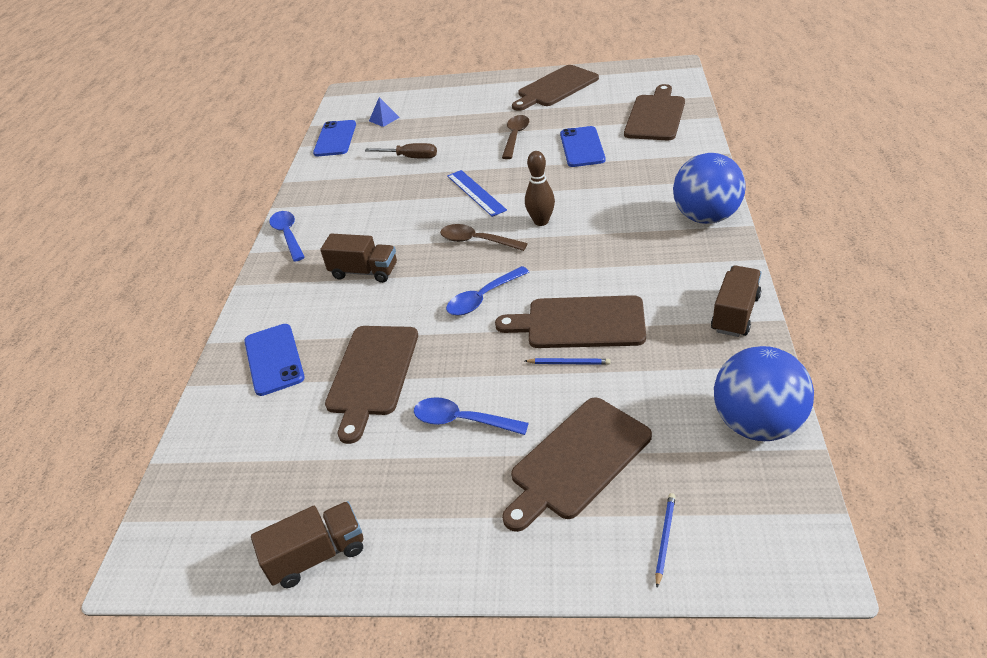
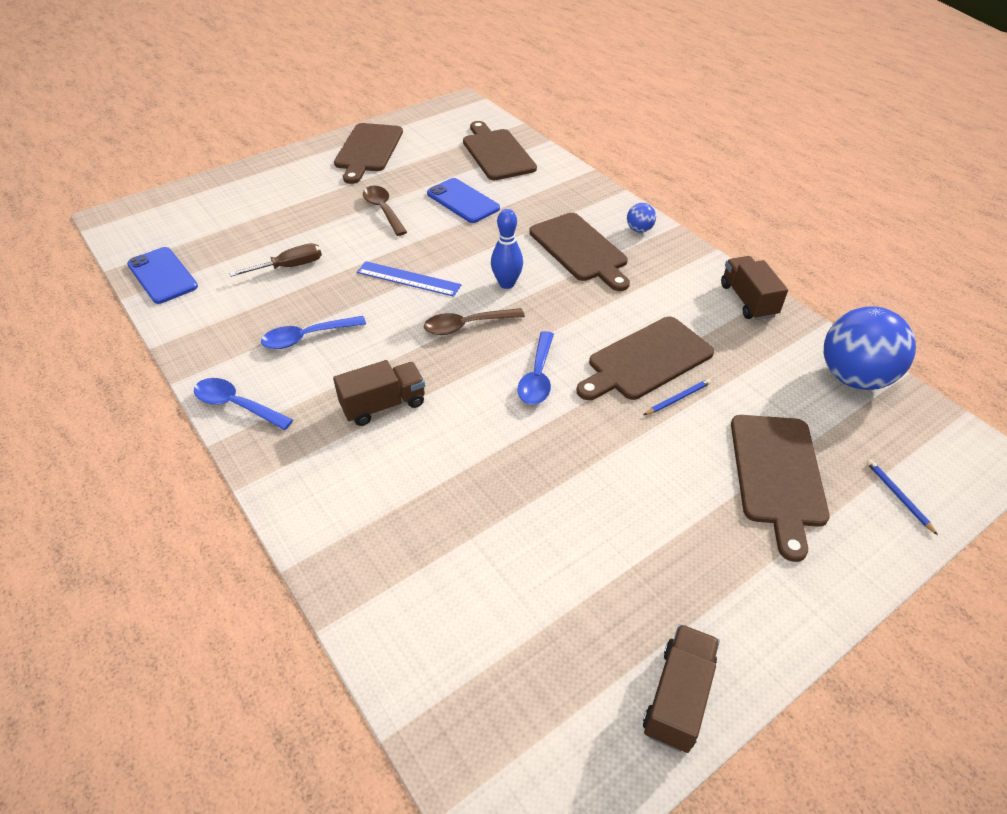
camera: 45 degrees left, 5 degrees up
(274, 359) = (392, 544): blue phone -> none
(372, 374) = (518, 500): brown cutting board -> brown cutting board (580, 250)
(384, 119) = (202, 235): blue pyramid -> none
(462, 421) = (652, 495): blue spoon -> blue spoon (307, 337)
(541, 221) = (506, 283): brown bowling pin -> blue bowling pin
(706, 217) = (639, 230): blue ball -> blue ball, size x0.44

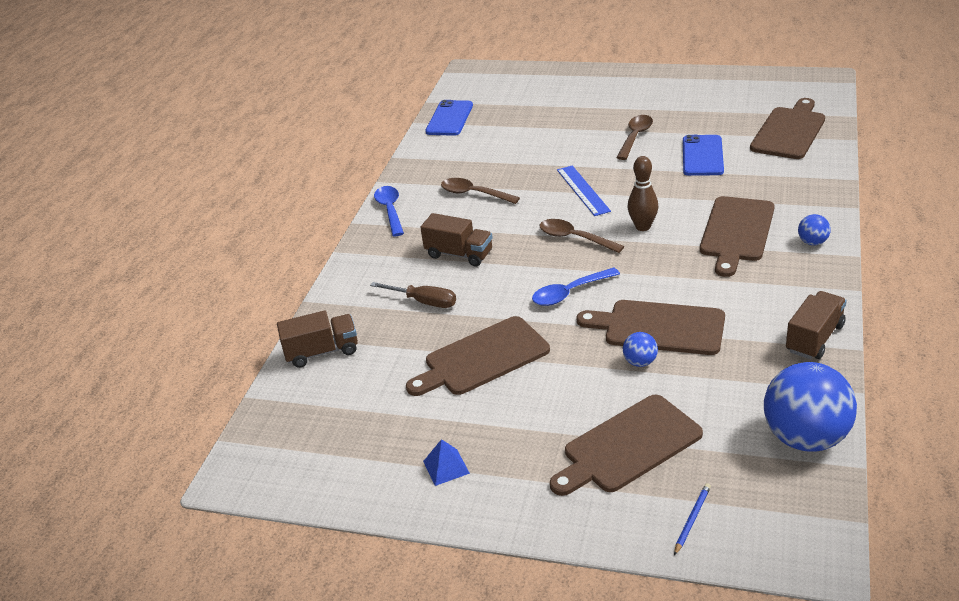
camera: 55 degrees right, 10 degrees down
(290, 266) = (524, 147): brown screwdriver -> brown screwdriver (425, 302)
(307, 337) = (474, 194): blue spoon -> brown spoon
(368, 150) = (689, 89): brown cutting board -> brown cutting board (482, 358)
(506, 283) = (643, 227): blue bowling pin -> brown bowling pin
(678, 398) = (640, 362): blue pencil -> blue ball
(678, 697) = (382, 489): brown truck -> brown truck (322, 352)
(691, 619) = (446, 467): none -> blue pyramid

